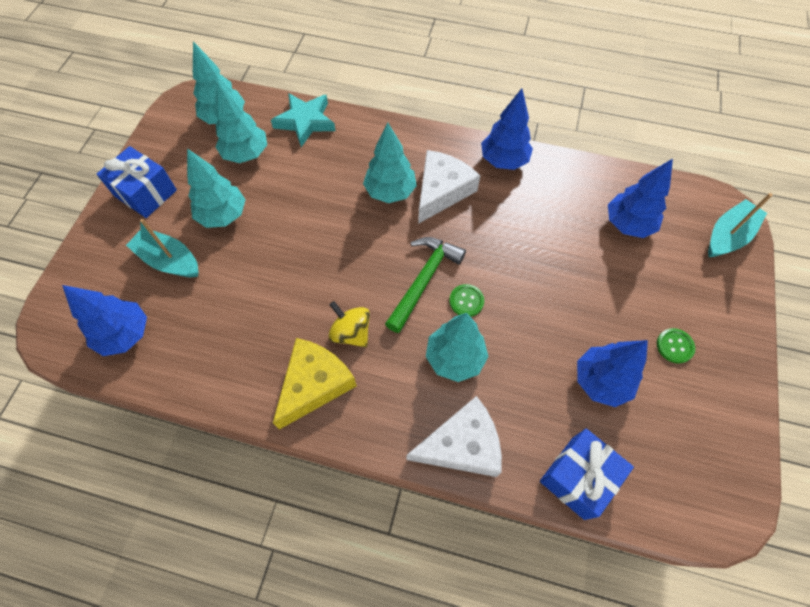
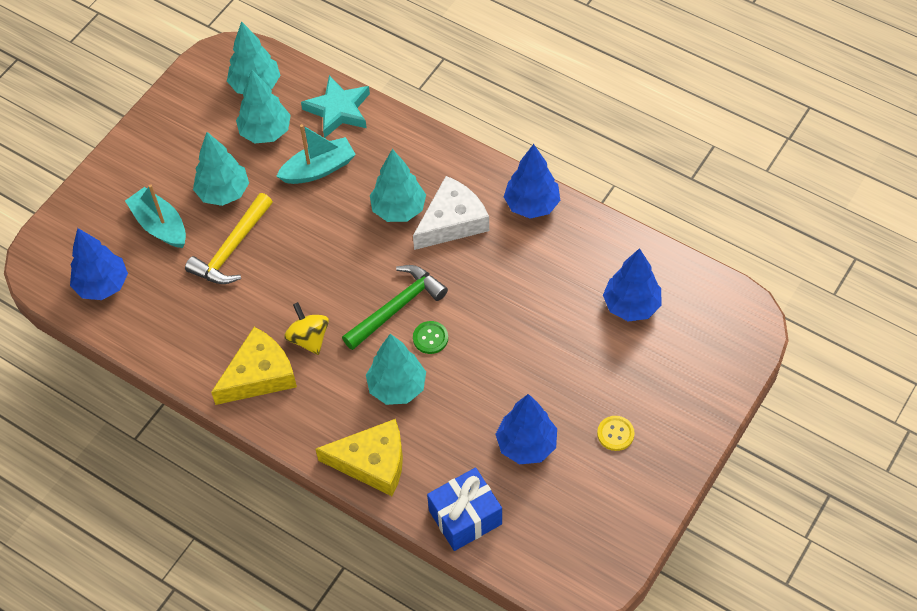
camera: 20 degrees right, 5 degrees down
(145, 193) = (154, 150): blue gift -> none
(247, 265) = (232, 249): none -> yellow hammer
(461, 445) = (372, 462): white cheese -> yellow cheese
(674, 346) = (615, 434): green button -> yellow button
(728, 236) = (732, 344): turquoise boat -> turquoise boat (318, 169)

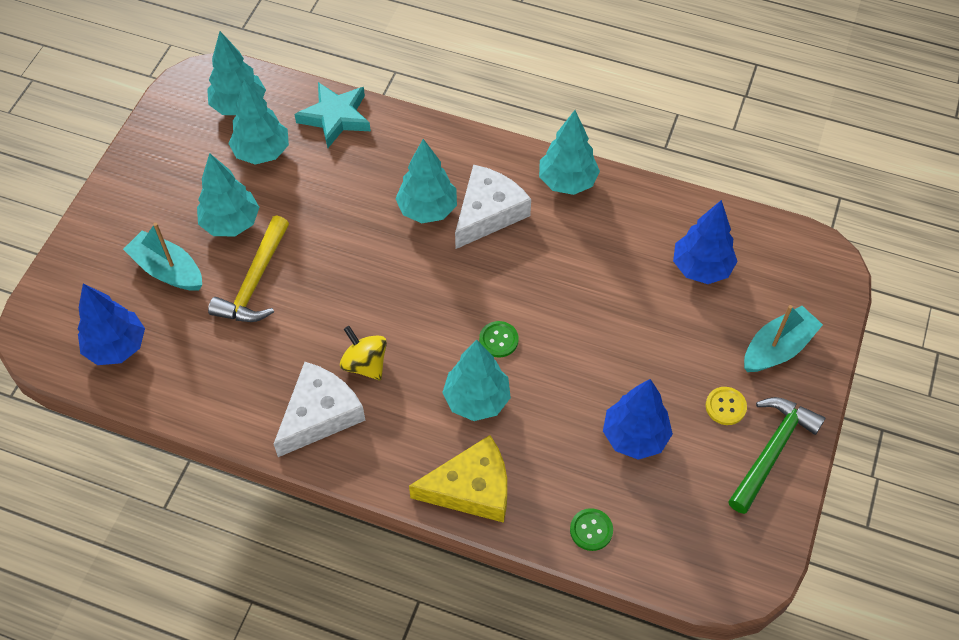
camera: 15 degrees left, 0 degrees up
(259, 375) = (320, 415): yellow cheese -> white cheese
(318, 169) = (330, 181): turquoise boat -> turquoise boat (777, 348)
(397, 307) = (453, 313): green hammer -> green hammer (772, 451)
(465, 517) = (591, 530): blue gift -> green button
(531, 205) = (567, 182): blue tree -> turquoise tree

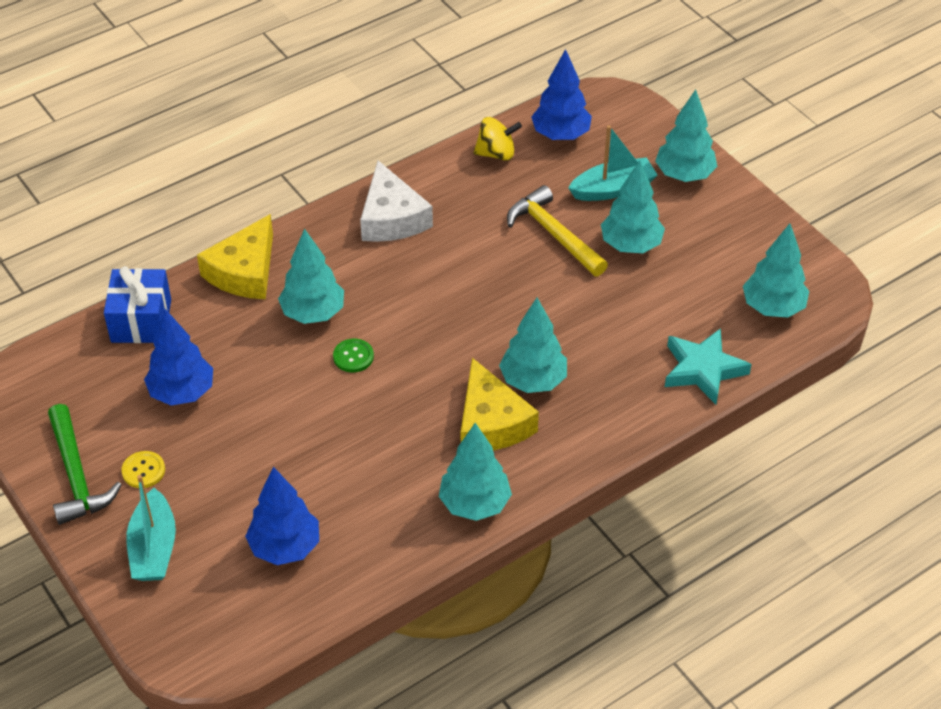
camera: 125 degrees right, 10 degrees down
(262, 152) = (699, 299): turquoise tree -> turquoise tree (684, 175)
(365, 364) = (411, 263): yellow spinning top -> yellow spinning top (496, 153)
(488, 213) = (491, 422): white cheese -> yellow cheese
(591, 530) = (141, 320): green button -> blue gift

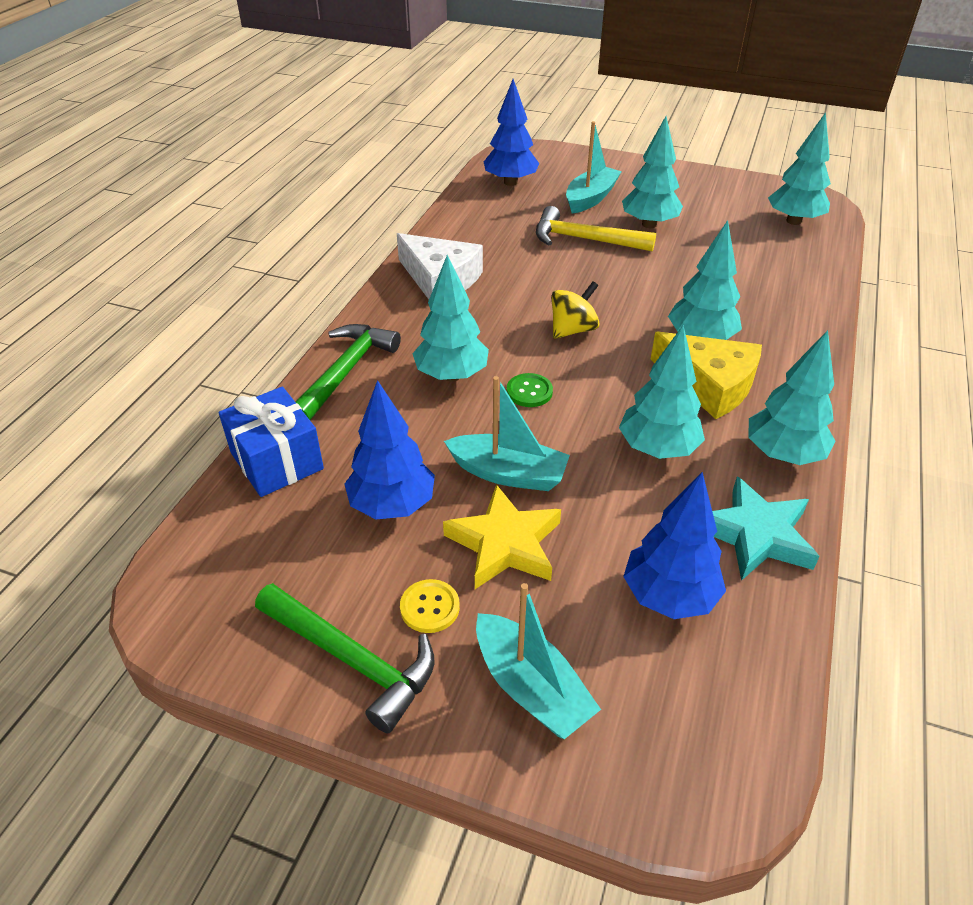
camera: 35 degrees left, 5 degrees down
(223, 458) = (505, 544): none -> yellow star
(244, 271) = (346, 372): yellow cheese -> green hammer
(274, 411) = (508, 473): none -> turquoise boat
(496, 153) = (475, 209): yellow spinning top -> yellow spinning top (573, 330)
(684, 175) = (628, 173): turquoise tree -> turquoise tree (657, 449)
(703, 369) = (806, 275): turquoise star -> turquoise star (756, 535)

